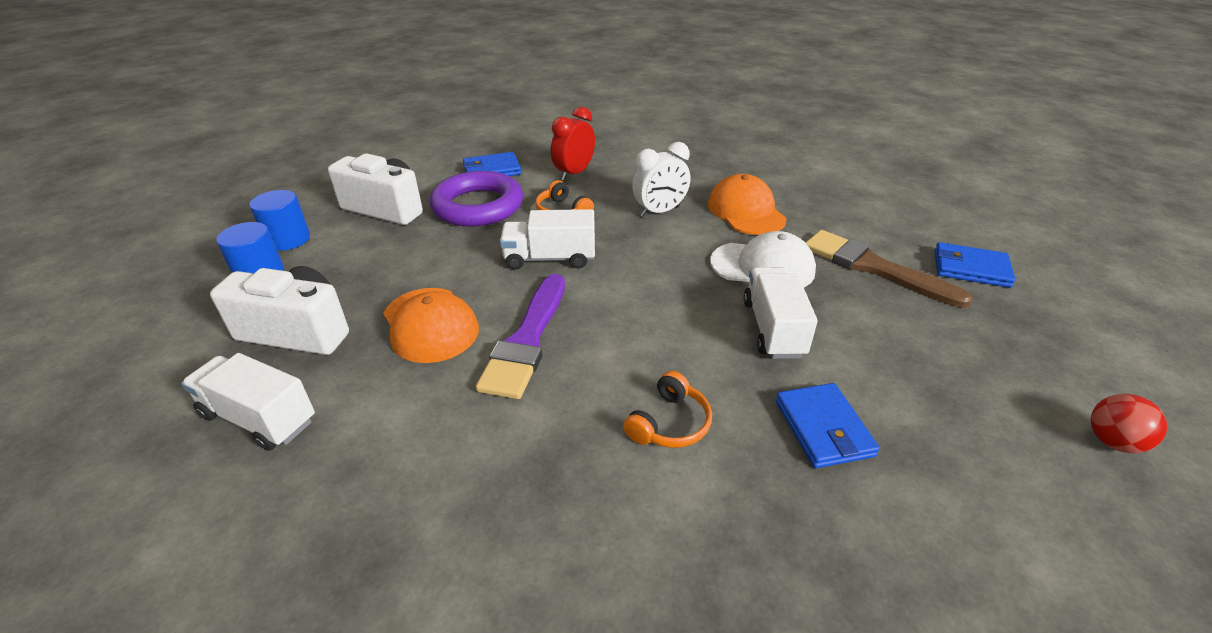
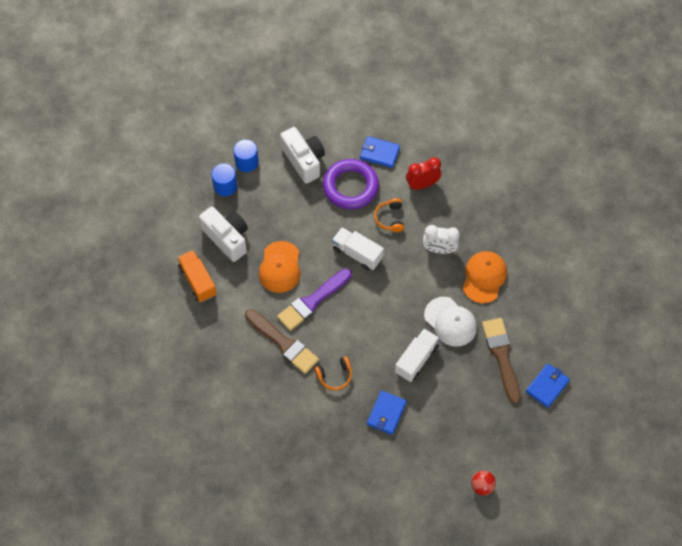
camera: 35 degrees right, 25 degrees up
(259, 418) = (198, 281): white truck -> orange truck
(521, 426) = (283, 343): none -> brown brush
(970, 268) = (547, 386): blue wallet -> blue wallet turned 75 degrees clockwise

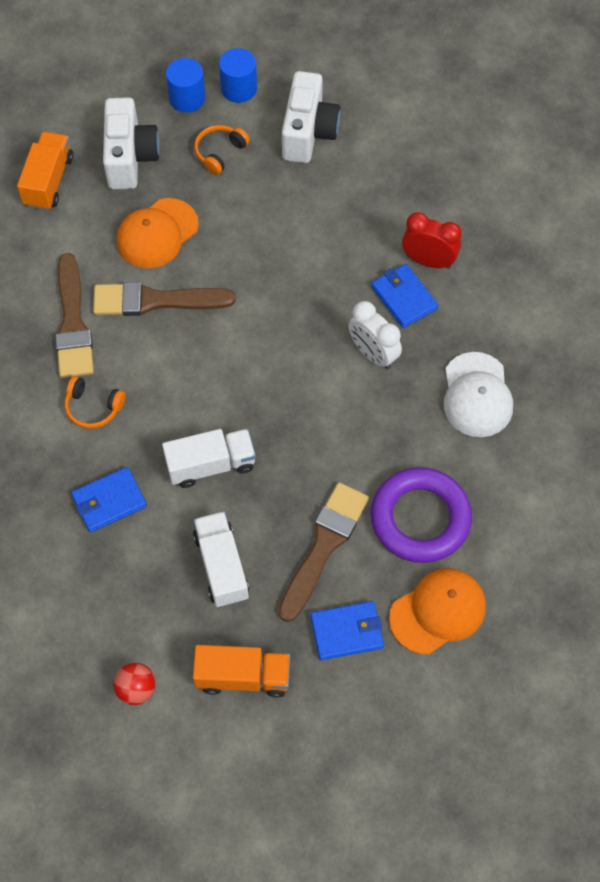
camera: 40 degrees right, 0 degrees up
(312, 301) = (155, 301): purple brush -> brown brush
(350, 187) = (335, 201): purple ring -> purple ring (420, 518)
(357, 253) = (265, 285): white truck -> white truck (221, 566)
(379, 153) = (410, 187): blue wallet -> blue wallet (404, 297)
(390, 218) = (347, 272): orange headphones -> orange headphones (219, 152)
(450, 322) = (299, 452): white cap -> white cap (477, 395)
(484, 277) = (398, 431): orange cap -> orange cap (438, 611)
(522, 442) = (243, 677): none -> orange truck

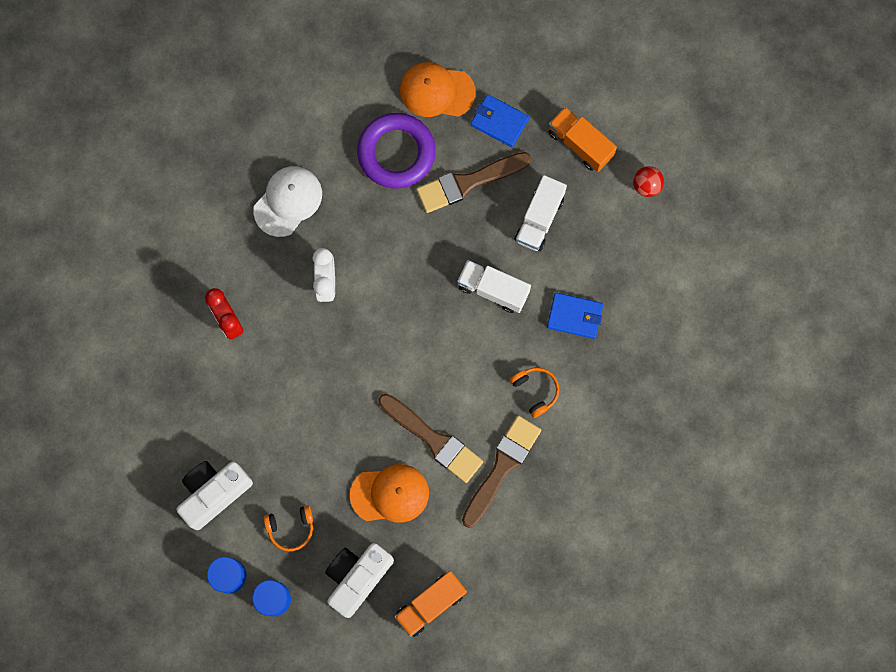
camera: 140 degrees left, 15 degrees up
(404, 297) = (269, 306): blue wallet -> none

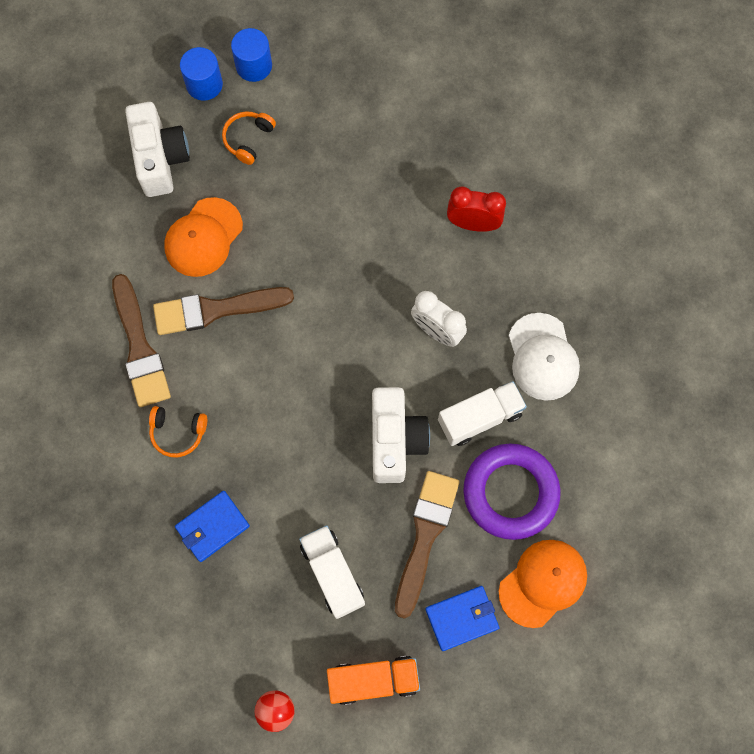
camera: 130 degrees right, 5 degrees down
(214, 493) = (331, 103): white camera -> white camera (395, 440)
(430, 604) = (84, 198): orange truck -> none
(493, 289) = (303, 473): white truck -> white truck (480, 418)

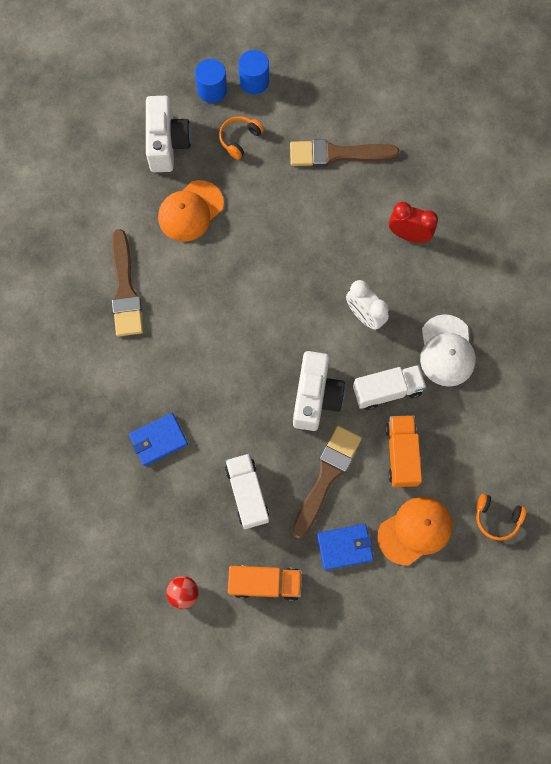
camera: 10 degrees right, 0 degrees up
(178, 432) = (144, 361): orange headphones -> orange headphones (496, 518)
(216, 310) = (190, 270): brown brush -> brown brush (337, 154)
(510, 492) = (401, 454): purple ring -> orange truck

